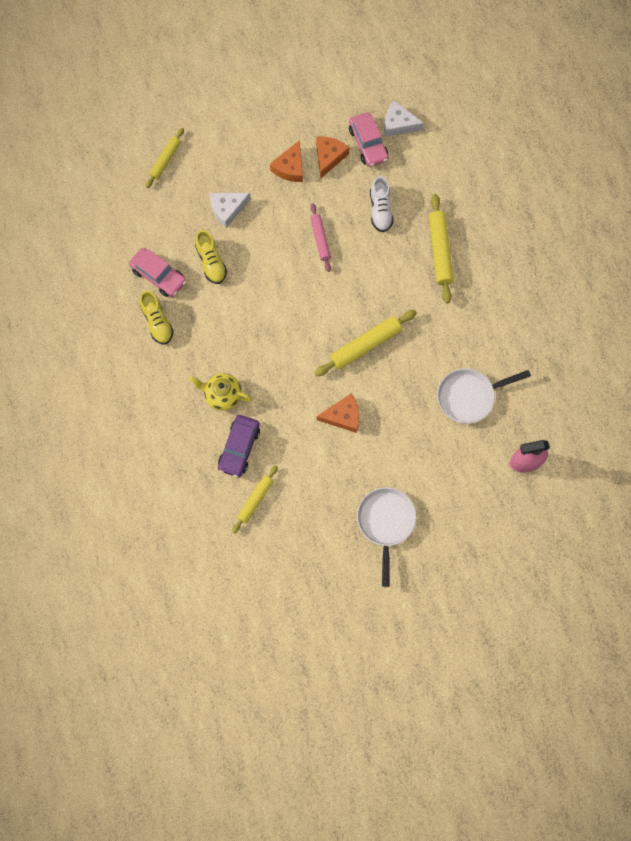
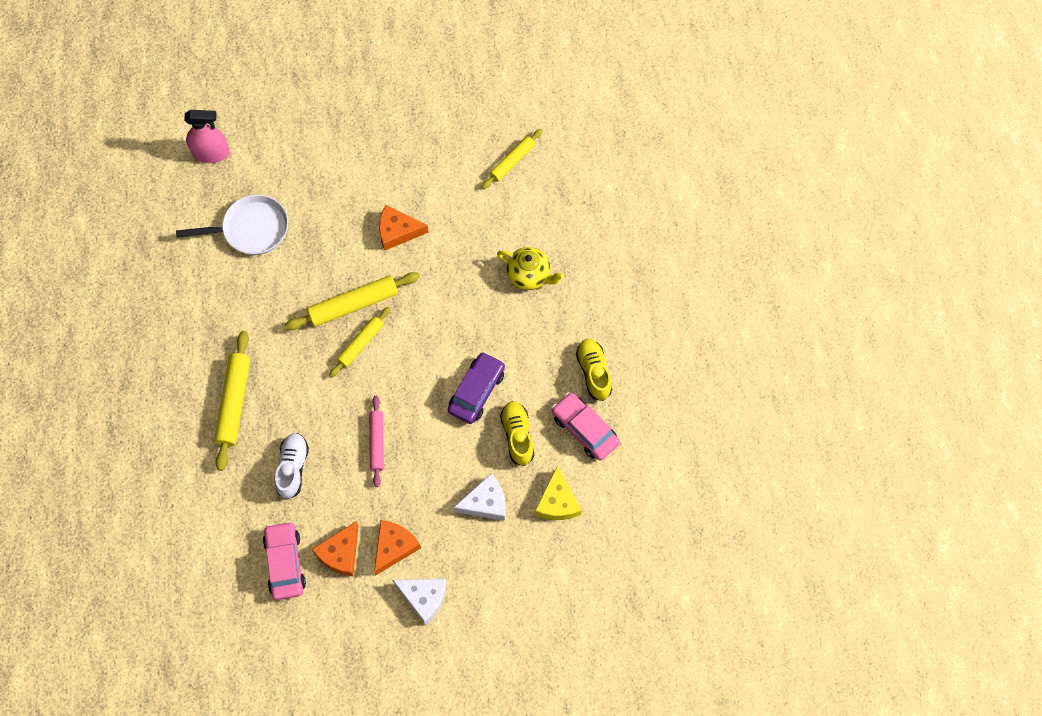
camera: 170 degrees left, 5 degrees down
(165, 160) = (556, 586): yellow rolling pin -> yellow rolling pin (361, 344)
(172, 218) = (557, 502): none -> yellow cheese
(239, 448) = (520, 216): purple car -> purple car (476, 391)
(386, 523) = (378, 118): white pan -> none
(398, 124) = (237, 585): white cheese -> white cheese (423, 597)

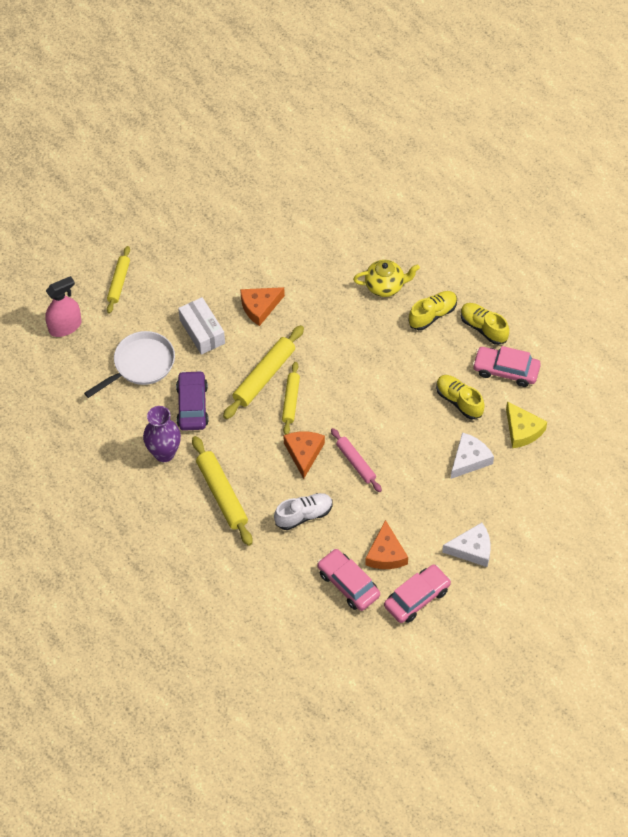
camera: 30 degrees left, 10 degrees down
(211, 330) = (164, 453): none -> purple vase
(293, 468) = (304, 515): white shoe -> white shoe turned 90 degrees clockwise
(328, 227) = (202, 332): none -> white box
(338, 616) = (417, 598): none -> pink car
(394, 547) = (423, 527): orange cheese -> orange cheese (304, 453)
(476, 391) = (405, 387): purple car -> purple car (192, 406)
(512, 161) = (312, 213): yellow rolling pin -> yellow rolling pin (119, 282)
(554, 331) = (432, 315): none -> yellow shoe

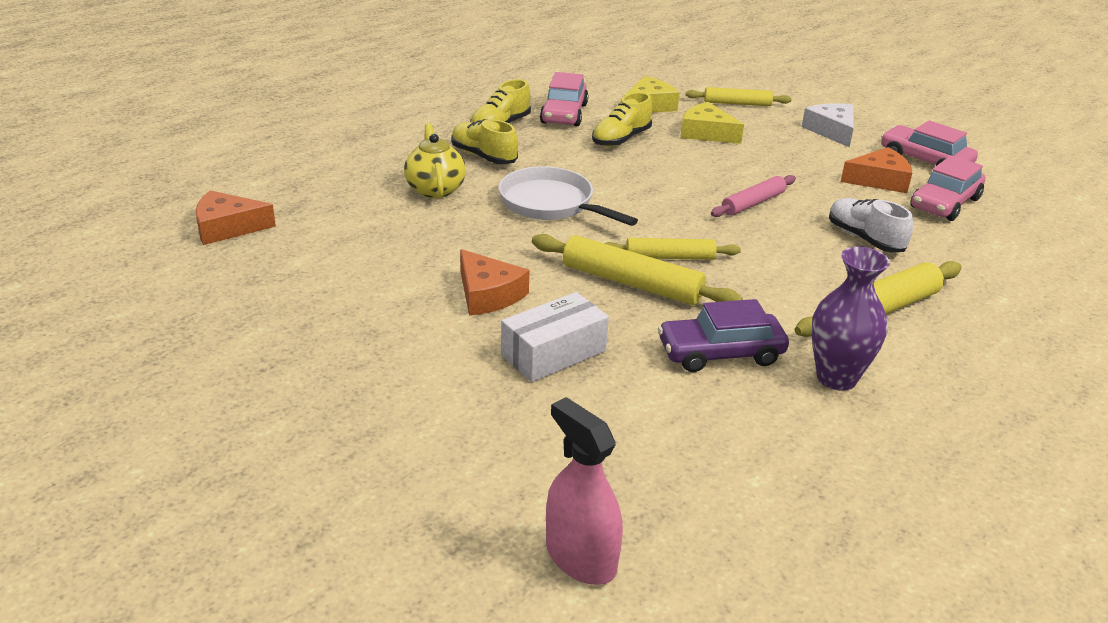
camera: 100 degrees left, 25 degrees down
(119, 282) = (443, 478): yellow rolling pin -> yellow rolling pin (737, 104)
(141, 365) = (651, 425): white pan -> white pan (551, 204)
(304, 453) = (759, 242): orange cheese -> orange cheese (227, 227)
(469, 459) = (706, 133): white cheese -> yellow cheese

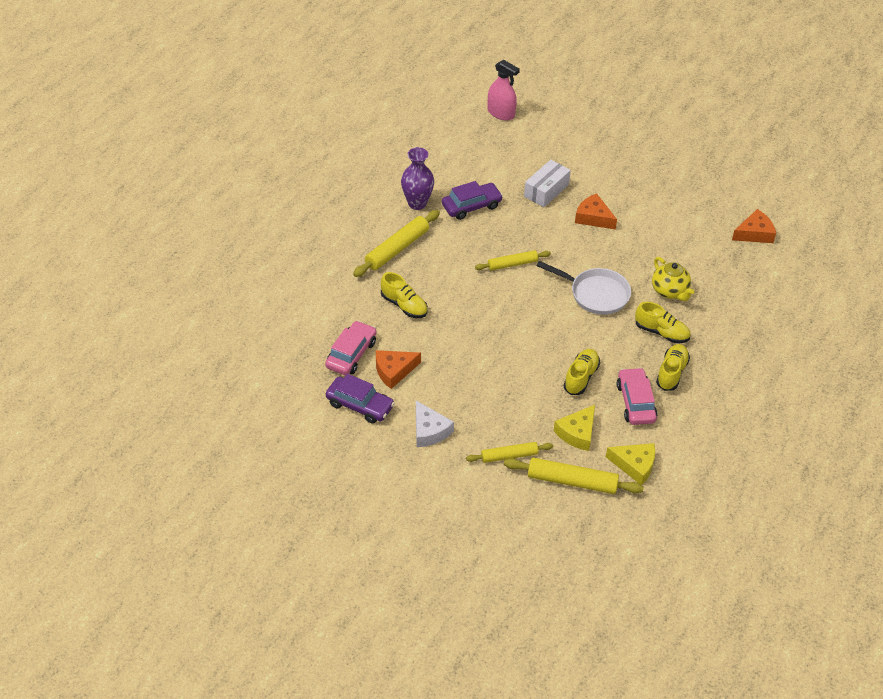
camera: 165 degrees right, 15 degrees up
(632, 283) = (526, 240): yellow rolling pin -> yellow rolling pin (572, 481)
(706, 133) = (523, 402): yellow cheese -> yellow cheese (635, 465)
(753, 203) = (475, 324): pink rolling pin -> none
(864, 239) = (404, 305): white shoe -> yellow shoe
(925, 160) = (360, 405): pink car -> purple car

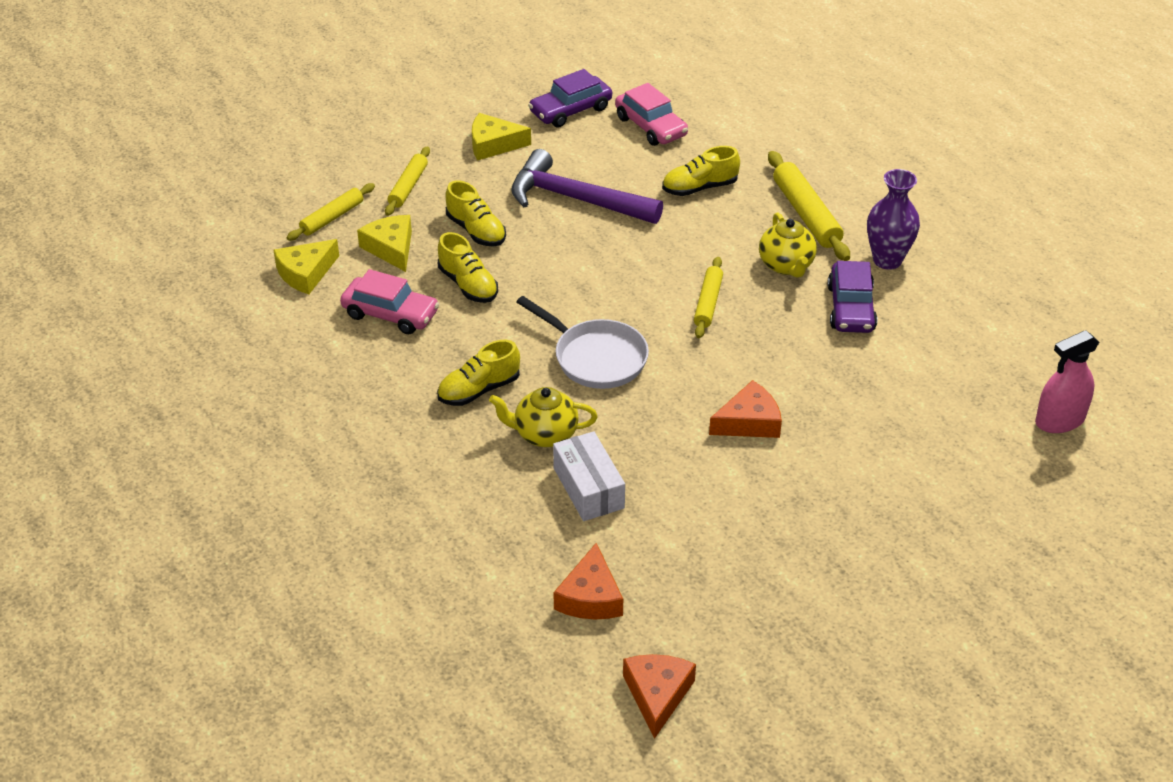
camera: 120 degrees right, 5 degrees down
(394, 371) = (600, 148): orange cheese -> orange cheese (657, 695)
(429, 431) = (493, 144): white cheese -> yellow cheese
(453, 242) = (786, 266): none -> yellow teapot
(459, 361) = (576, 199): none -> purple hammer
(546, 190) = (840, 396): white box -> white box (588, 488)
(572, 481) = (332, 218): yellow rolling pin -> yellow rolling pin, size x0.64
(595, 294) = (595, 358): white pan -> white pan turned 105 degrees counterclockwise
(671, 373) = (406, 367): yellow shoe -> yellow shoe (476, 231)

